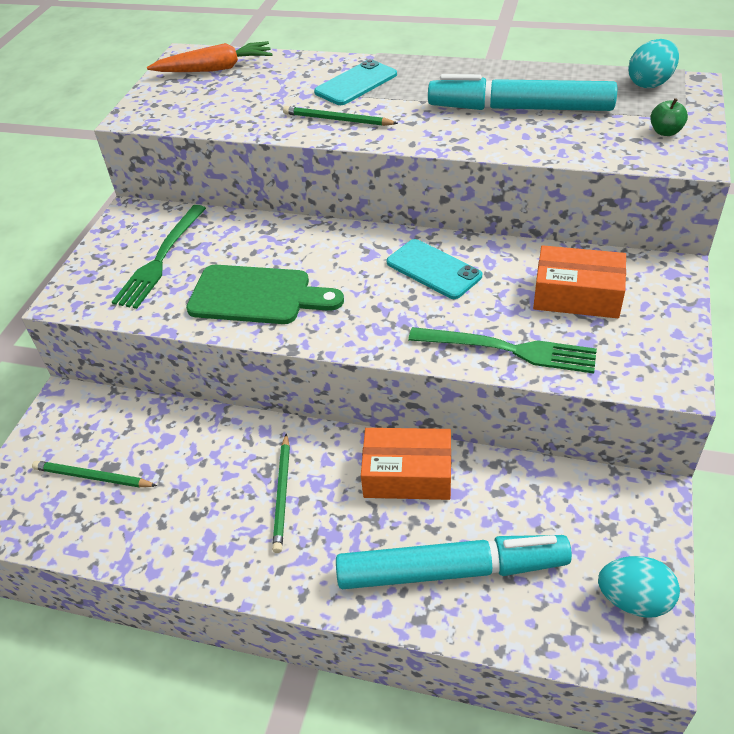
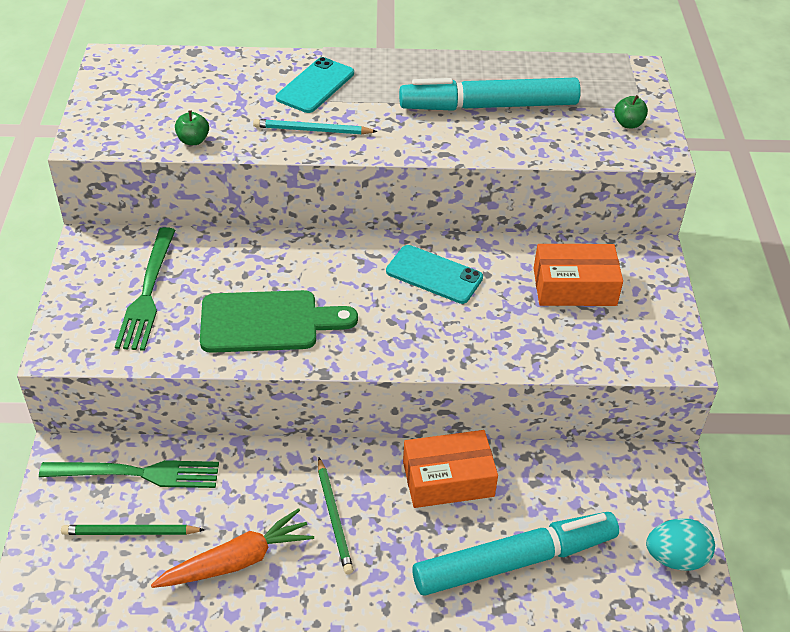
camera: 20 degrees left, 0 degrees up
(215, 69) = (154, 75): orange carrot -> orange carrot (237, 561)
(224, 122) = (193, 140): none -> green apple
(337, 120) = (312, 130): green pencil -> turquoise pencil
(508, 350) = (528, 348): green fork -> green fork (136, 474)
(650, 83) = (601, 71): turquoise egg -> none

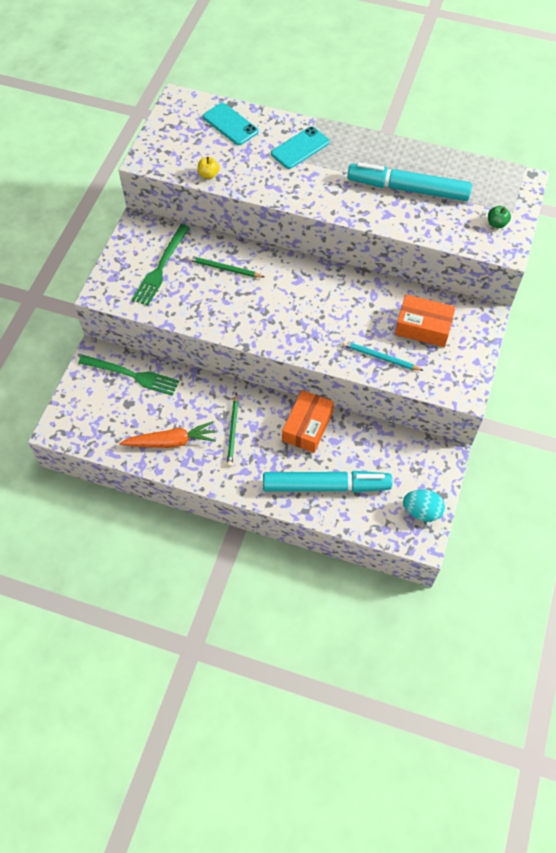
camera: 20 degrees right, 15 degrees up
(130, 532) = (118, 409): green pencil -> green pencil (224, 268)
(193, 140) = (208, 175): green apple -> yellow apple
(267, 322) = (224, 304): green cutting board -> none
(312, 130) = (285, 183): turquoise pencil -> turquoise pencil (380, 357)
(434, 274) = (337, 297): turquoise phone -> turquoise phone (230, 124)
(448, 479) = (307, 426): orange box -> orange box turned 75 degrees counterclockwise

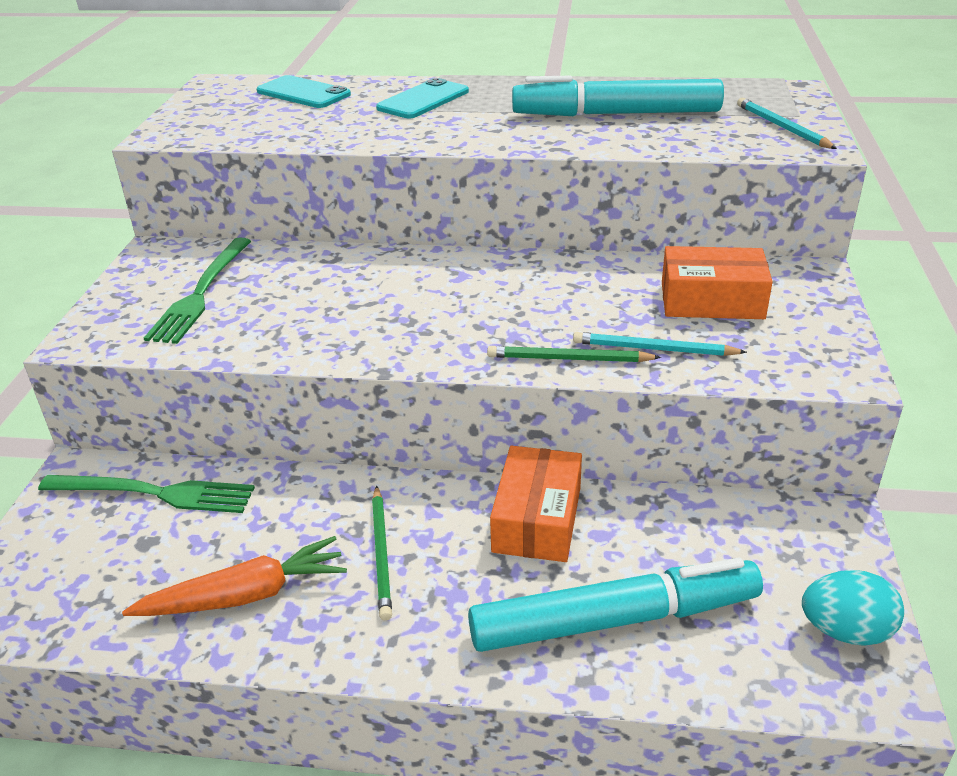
camera: 10 degrees left, 25 degrees down
(208, 175) = (274, 137): yellow apple -> none
(224, 268) = (321, 279): green pencil -> green pencil (569, 359)
(496, 223) = (782, 127): green apple -> turquoise pencil

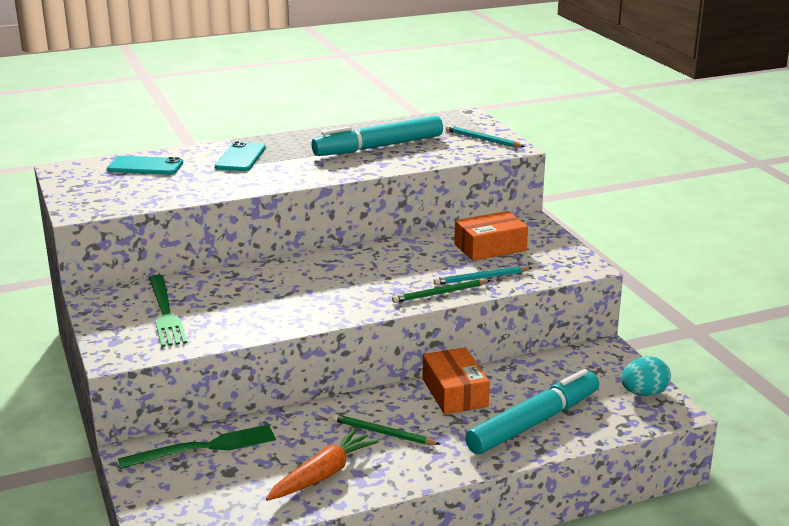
camera: 30 degrees left, 10 degrees down
(382, 554) = (383, 433): green pencil -> green pencil turned 150 degrees clockwise

